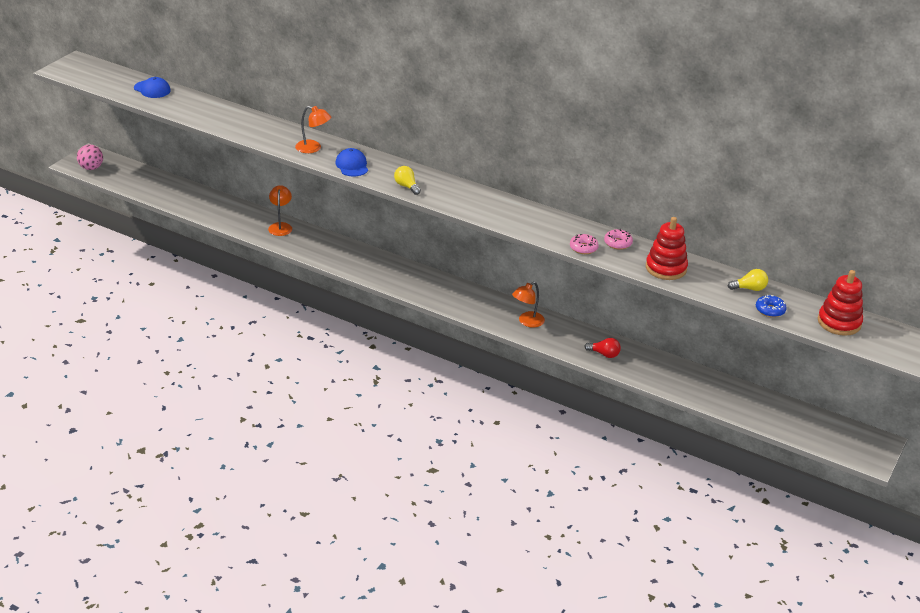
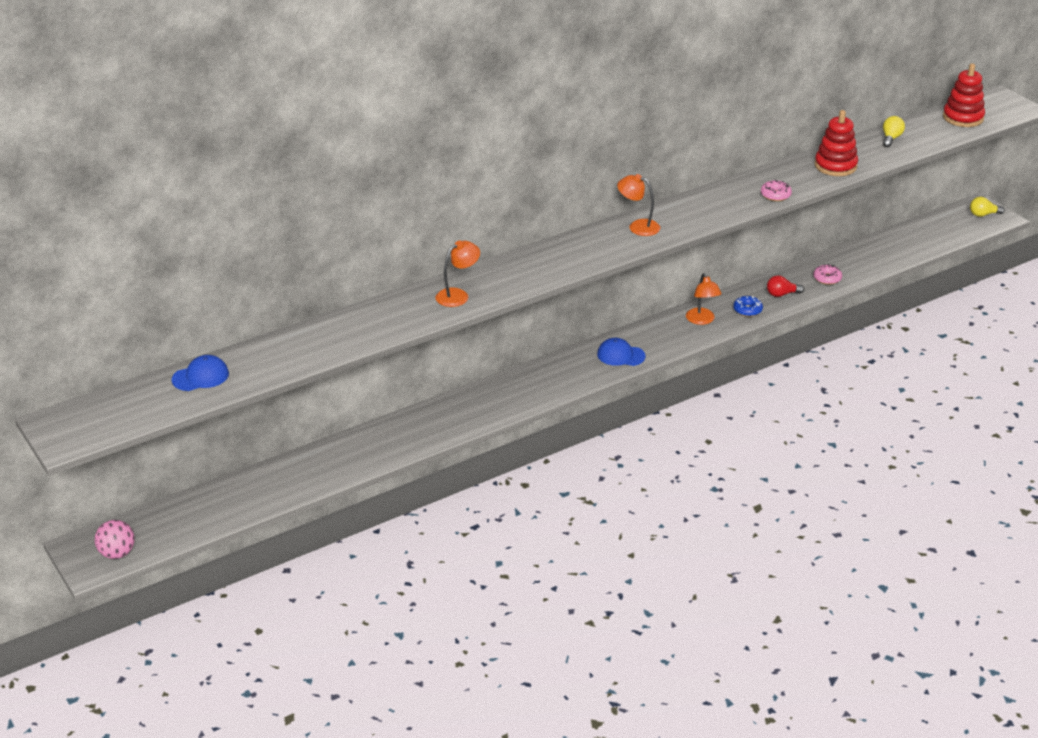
camera: 60 degrees left, 0 degrees up
(280, 226) = (398, 429): orange lamp -> orange lamp (638, 226)
(352, 165) = (517, 280): blue cap -> blue cap (620, 355)
(406, 186) = (589, 258): yellow light bulb -> yellow light bulb (983, 214)
(604, 354) = (782, 294): red light bulb -> red light bulb turned 150 degrees counterclockwise
(617, 243) = (778, 176): pink donut -> pink donut (827, 278)
(770, 310) = (929, 140): blue donut -> blue donut (747, 310)

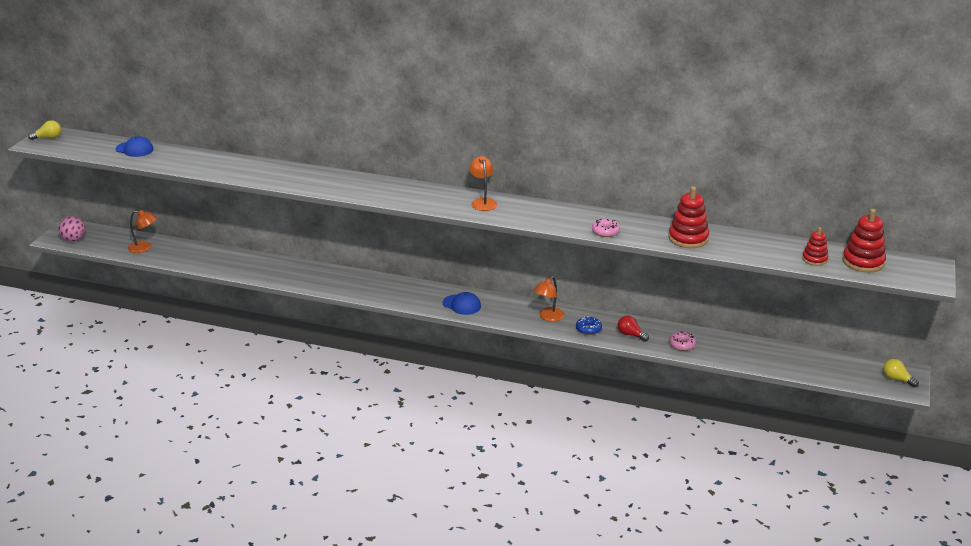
camera: 50 degrees right, 5 degrees down
(458, 295) = (313, 180): orange lamp -> orange lamp (144, 248)
(620, 355) = (462, 305): blue cap -> blue cap turned 150 degrees clockwise
(891, 138) = (771, 245): yellow light bulb -> yellow light bulb (48, 138)
(935, 133) = (814, 259): none -> red stacking toy

